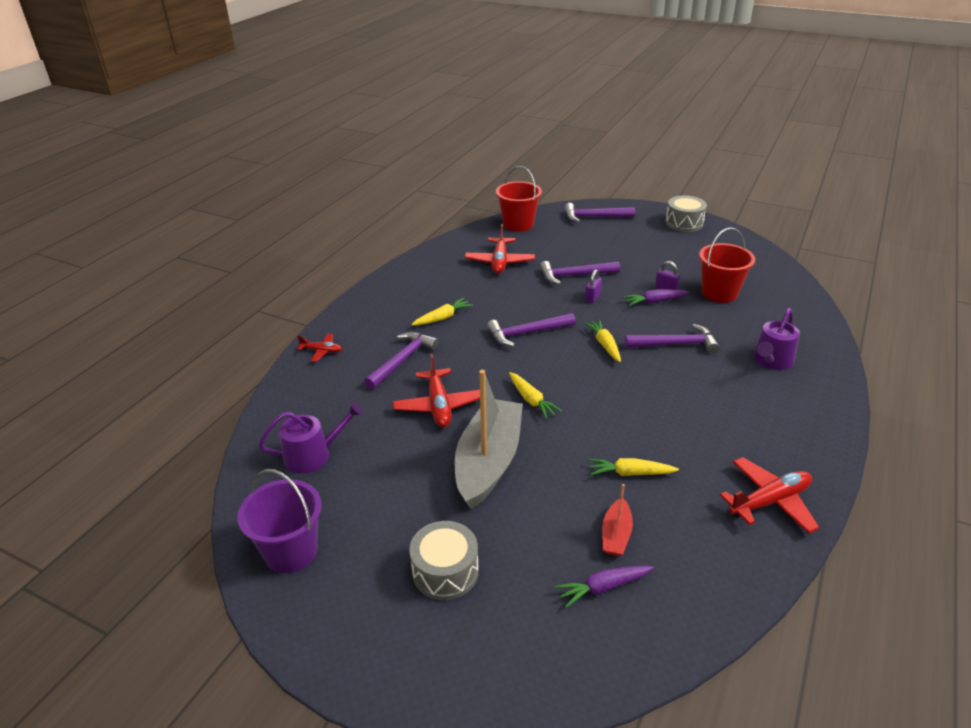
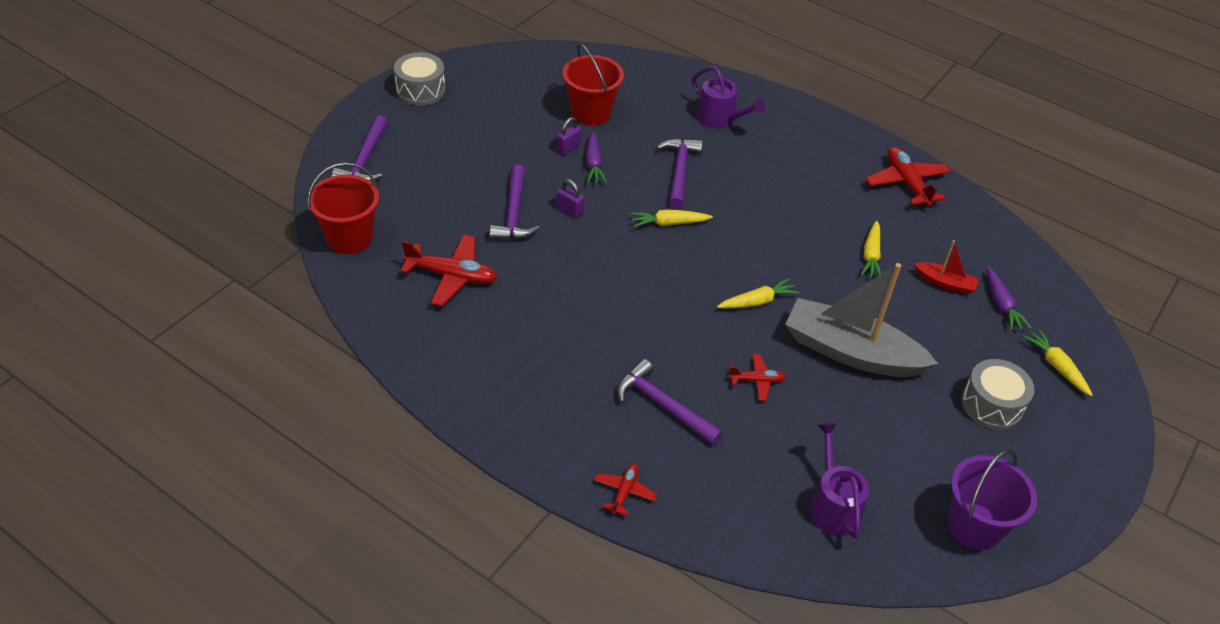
camera: 85 degrees left, 10 degrees up
(439, 405) = (757, 381): red plane -> red plane, size x0.56
(443, 318) = (576, 354): yellow carrot -> yellow carrot (1056, 366)
(526, 333) = (631, 281): purple hammer -> none

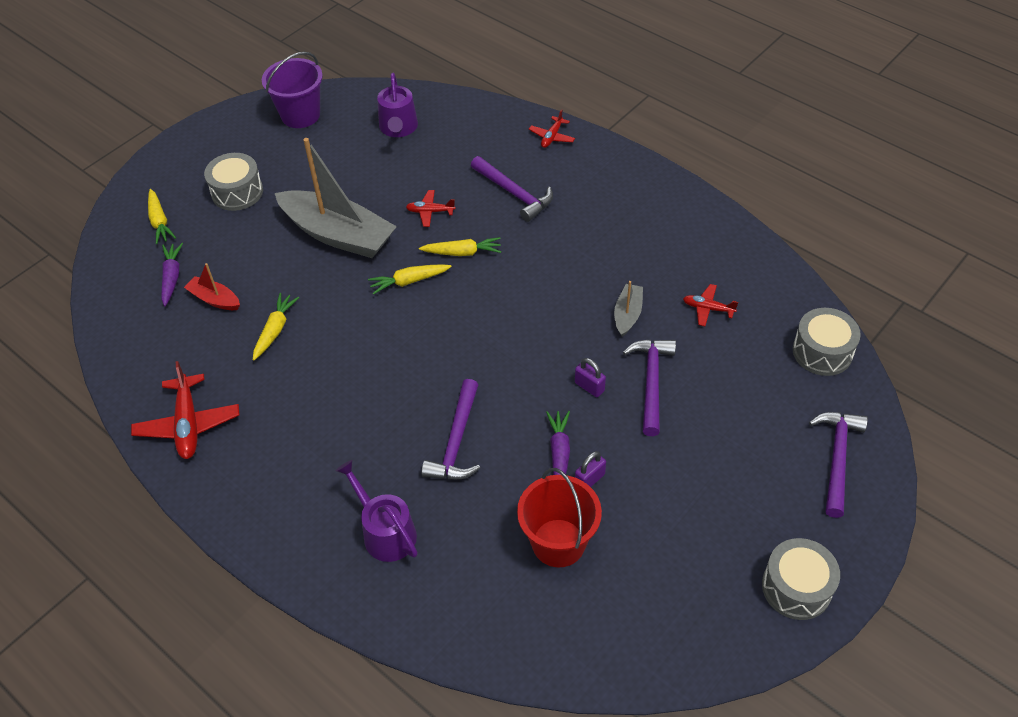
camera: 170 degrees left, 5 degrees up
(349, 238) = (822, 352): red bucket -> grey drum
(451, 276) = (708, 309): red plane -> red plane, size x0.56
(532, 270) = (627, 314): none -> grey boat
(668, 223) = (481, 369): yellow carrot -> yellow carrot (462, 252)

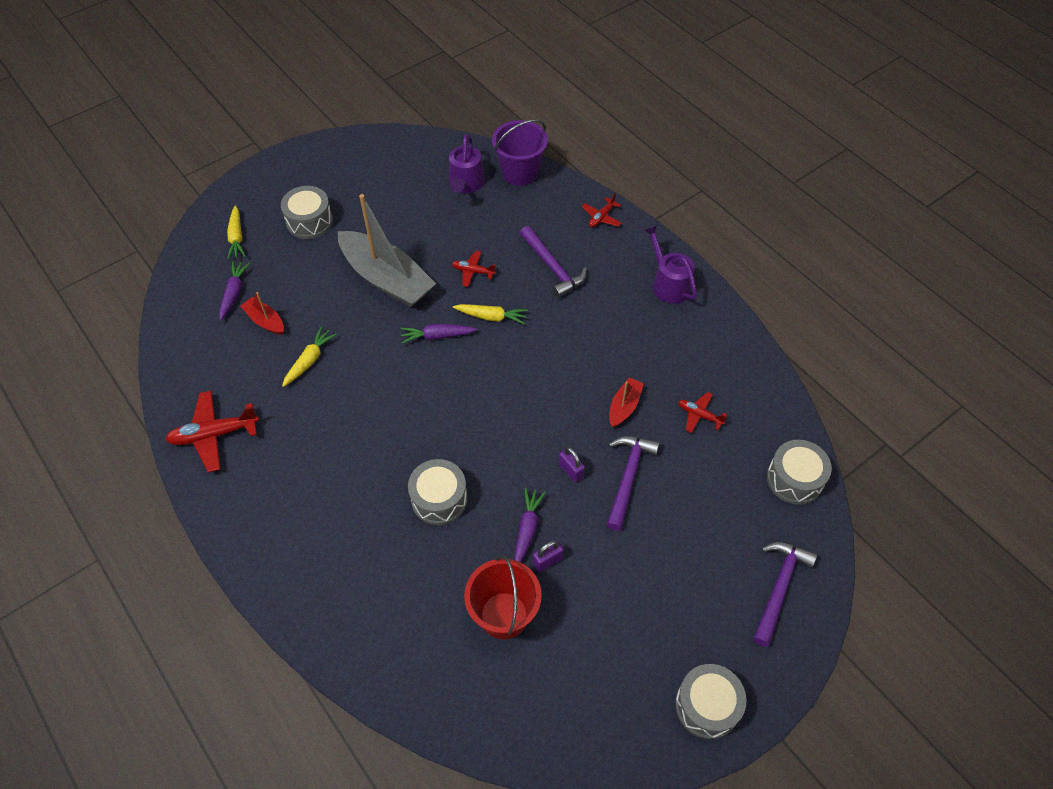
camera: 10 degrees right, 5 degrees up
(188, 424) = (214, 435): red plane -> red plane turned 75 degrees clockwise
(300, 115) = (383, 156): purple bucket -> purple bucket (520, 172)
(385, 532) = (356, 572): purple watering can -> purple watering can (668, 284)
(409, 281) = (437, 336): yellow carrot -> purple carrot
(456, 441) = (439, 499): purple hammer -> grey drum
(627, 314) = (624, 406): grey boat -> red boat

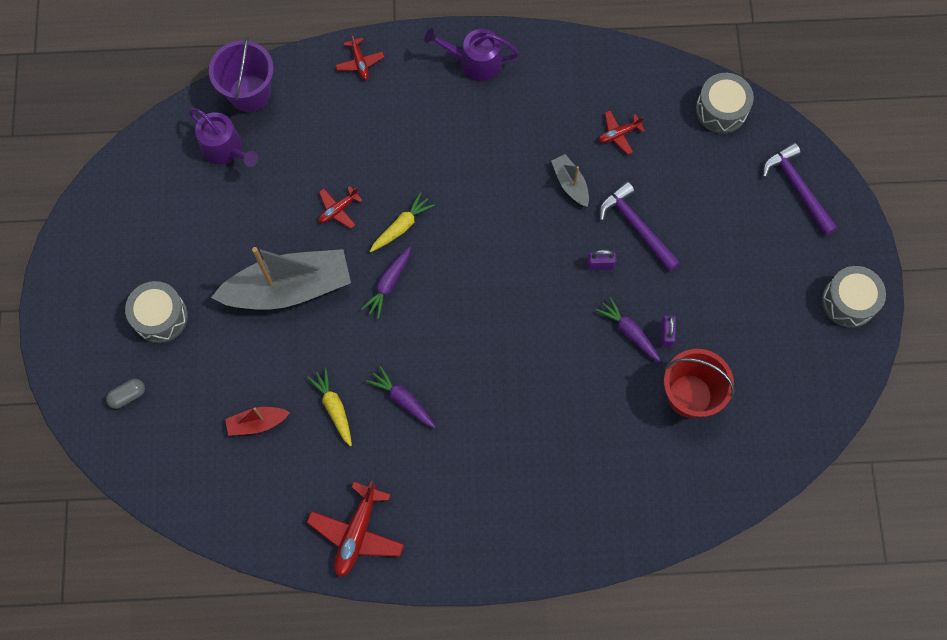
camera: 55 degrees left, 15 degrees up
(234, 293) = (200, 434): purple carrot -> purple carrot (402, 399)
(237, 238) = (128, 396): yellow carrot -> grey capsule
(439, 499) = (555, 382): grey drum -> none
(552, 267) = (385, 141): purple hammer -> none
(624, 406) = (570, 184): red boat -> grey boat

